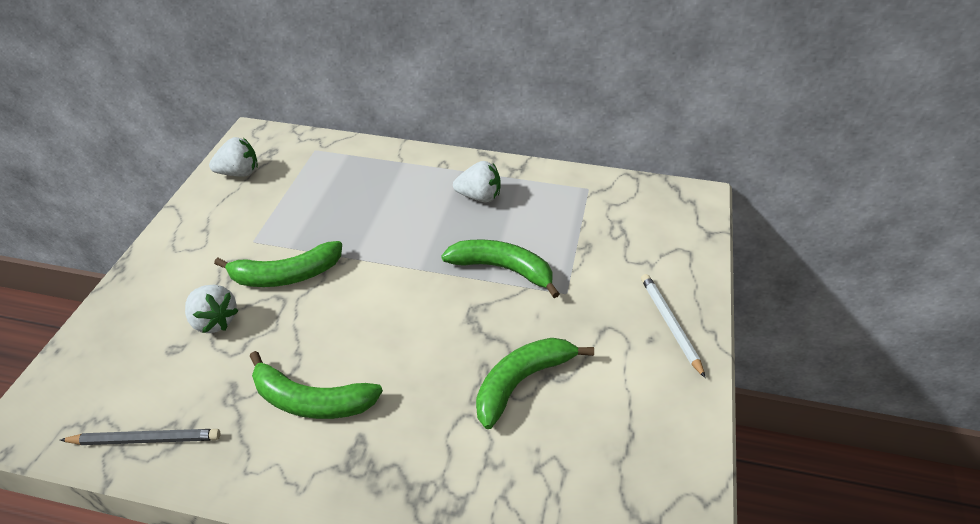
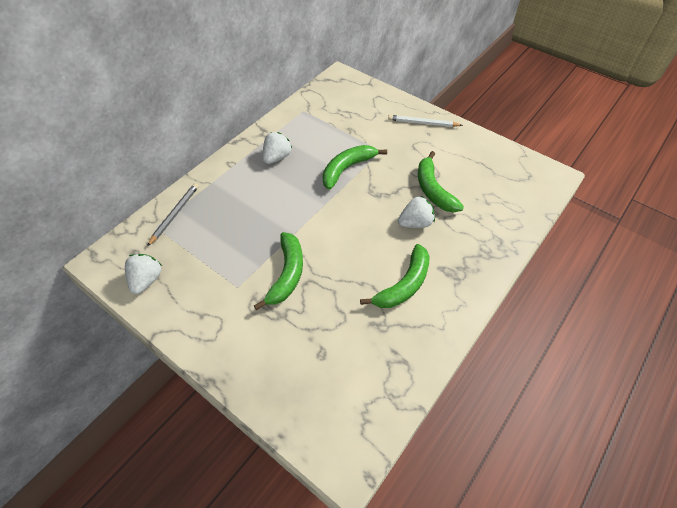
camera: 65 degrees left, 10 degrees up
(145, 440) = (396, 381): grey pencil -> grey pencil (175, 214)
(214, 321) = (308, 325): white strawberry -> white strawberry (415, 223)

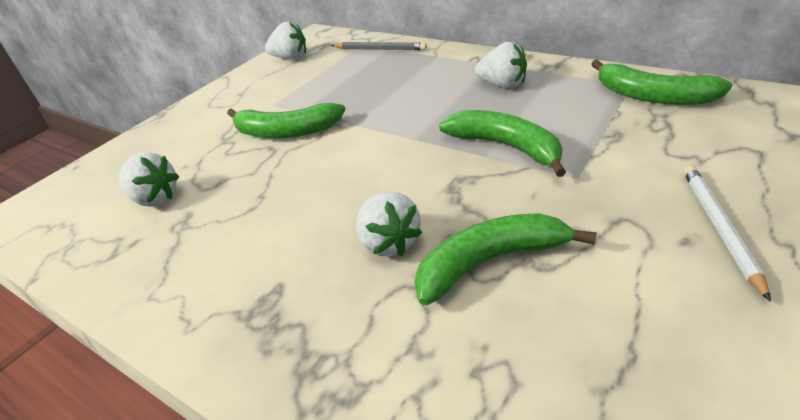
camera: 90 degrees right, 15 degrees down
(349, 349) = (155, 198): none -> white strawberry
(404, 285) = (248, 241): green banana -> green banana (652, 96)

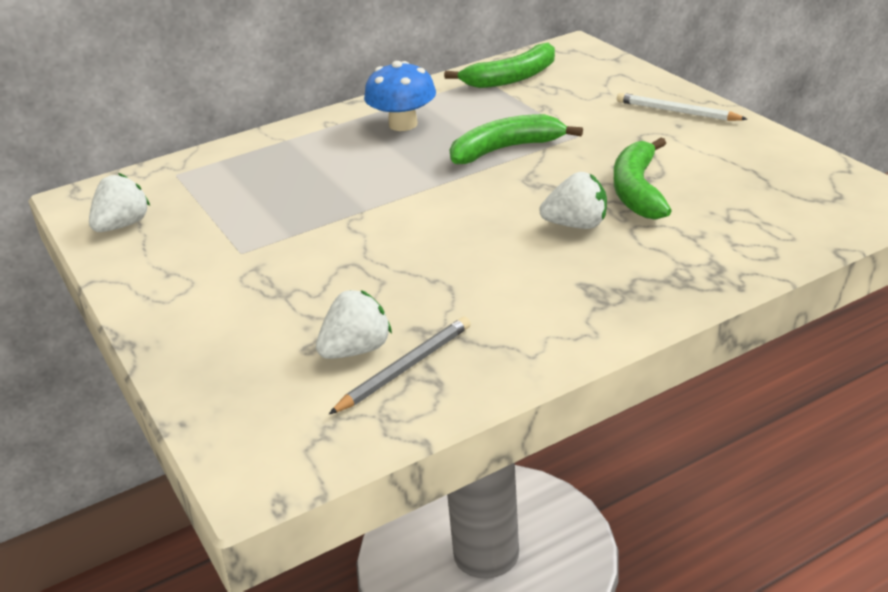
camera: 65 degrees left, 5 degrees down
(286, 132) = (323, 251): green banana -> none
(379, 49) = (211, 165): grey pencil -> grey pencil (405, 368)
(502, 85) = (403, 124): white strawberry -> blue mushroom

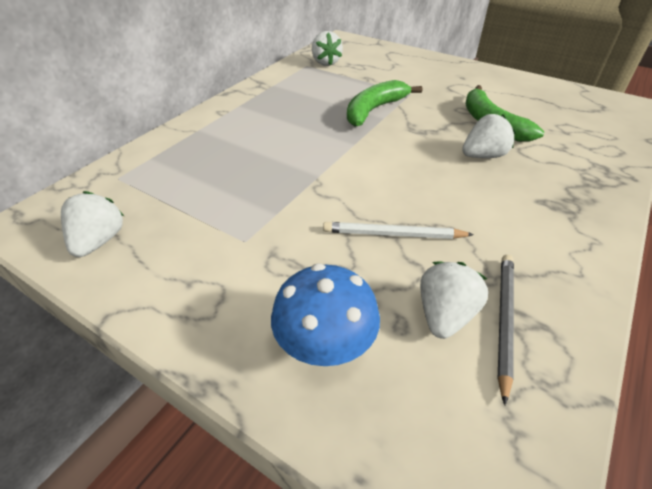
camera: 30 degrees left, 10 degrees up
(403, 124) = (281, 104): blue mushroom -> blue mushroom (325, 343)
(511, 78) = (325, 62): green banana -> white strawberry
(677, 111) = (452, 69): white pencil -> white pencil (393, 234)

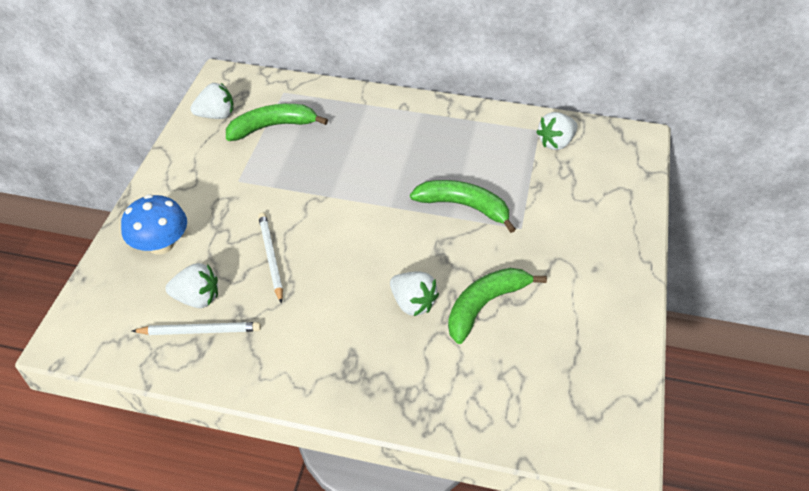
camera: 70 degrees right, 5 degrees up
(171, 196) = (272, 127): none -> green banana
(504, 321) = (199, 331): grey pencil -> white pencil

